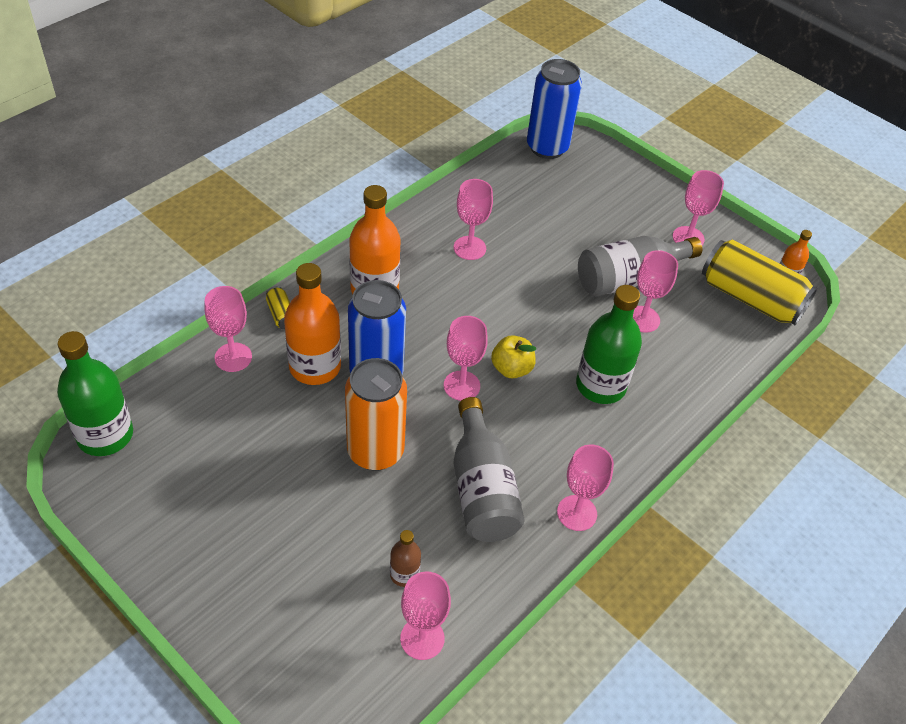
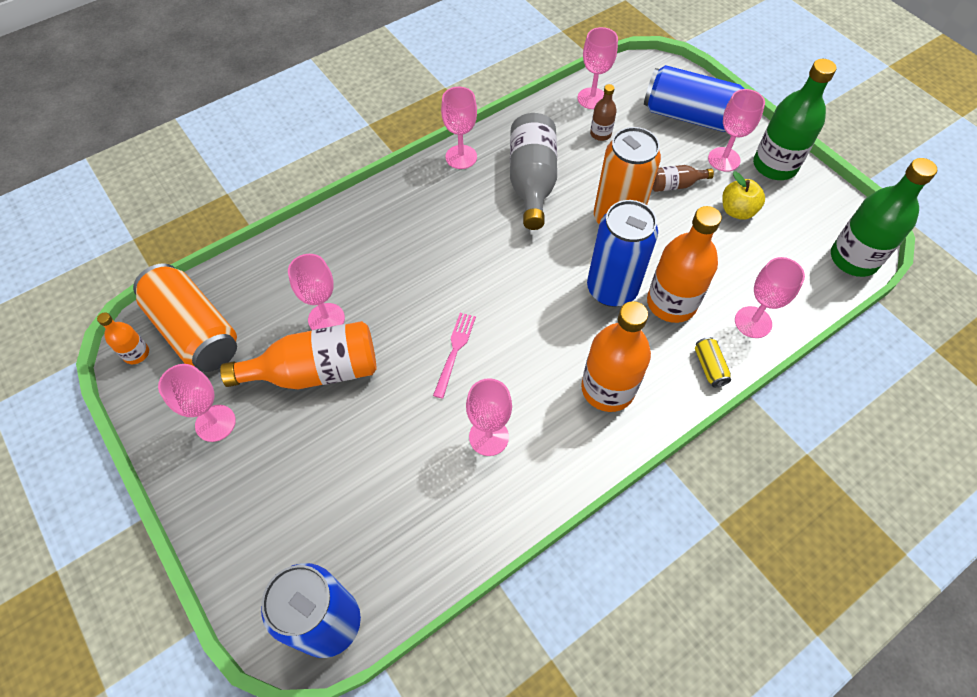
camera: 165 degrees left, 10 degrees up
(278, 624) = (690, 116): none -> blue can
(305, 506) = (675, 185): none -> brown bottle
(461, 386) = (531, 268): pink goblet -> pink goblet (724, 159)
(511, 369) = (480, 280): yellow apple -> yellow apple (737, 211)
(516, 305) = (455, 351): none -> pink fork
(600, 386) = (400, 254): green bottle -> green bottle (774, 165)
(629, 278) = (316, 371): grey bottle -> orange bottle
(750, 298) = (195, 331): yellow can -> orange can

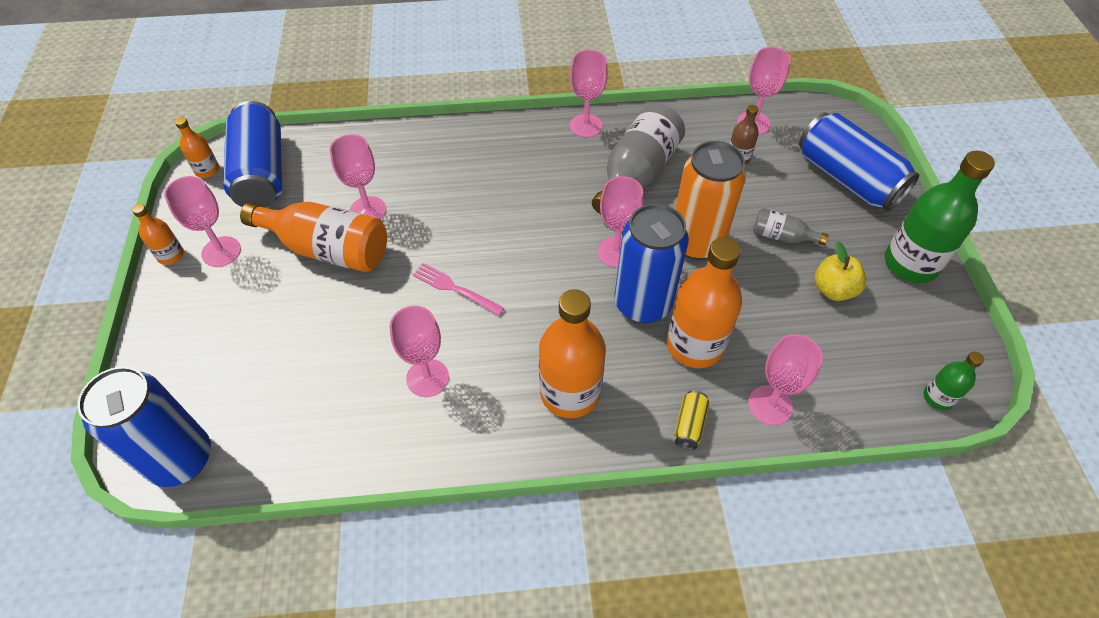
camera: 30 degrees right, 5 degrees down
(166, 451) = (171, 255): none -> orange bottle
(195, 331) = (262, 173): orange can -> blue can
(455, 351) = (454, 288): pink fork -> pink fork turned 105 degrees counterclockwise
(675, 185) = (782, 236): brown bottle -> grey bottle
(724, 159) = (855, 234): pink goblet -> pink goblet (615, 252)
(853, 259) = (938, 397): green bottle -> green bottle, size x0.50

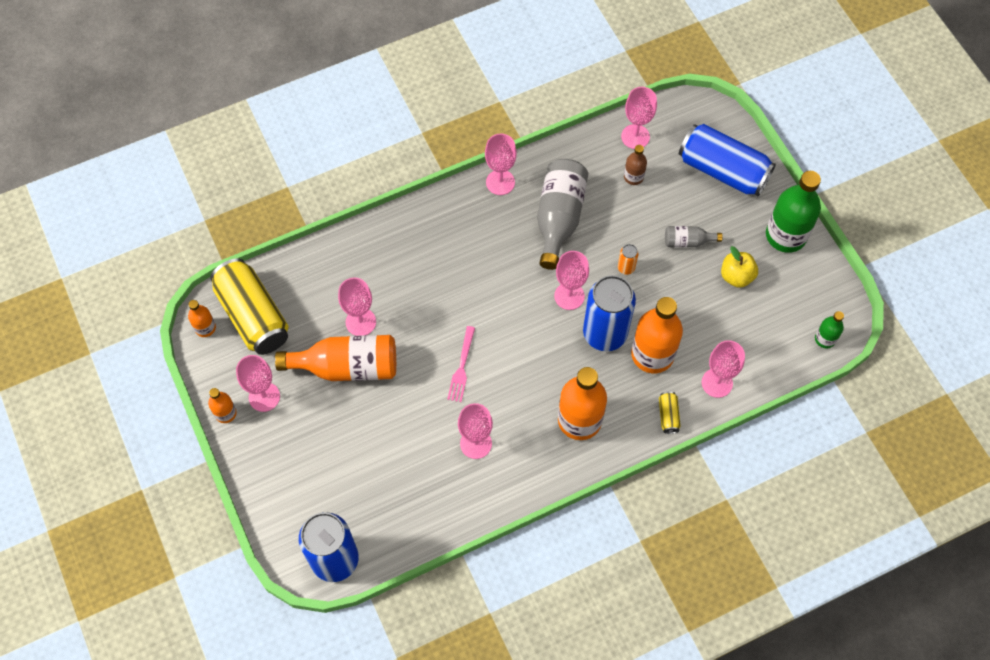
camera: 20 degrees left, 10 degrees up
(262, 173) = (253, 315): blue can -> yellow can
(454, 288) = (462, 367): pink fork -> pink fork turned 90 degrees counterclockwise
(696, 242) = (626, 268): orange can -> orange can, size x0.41

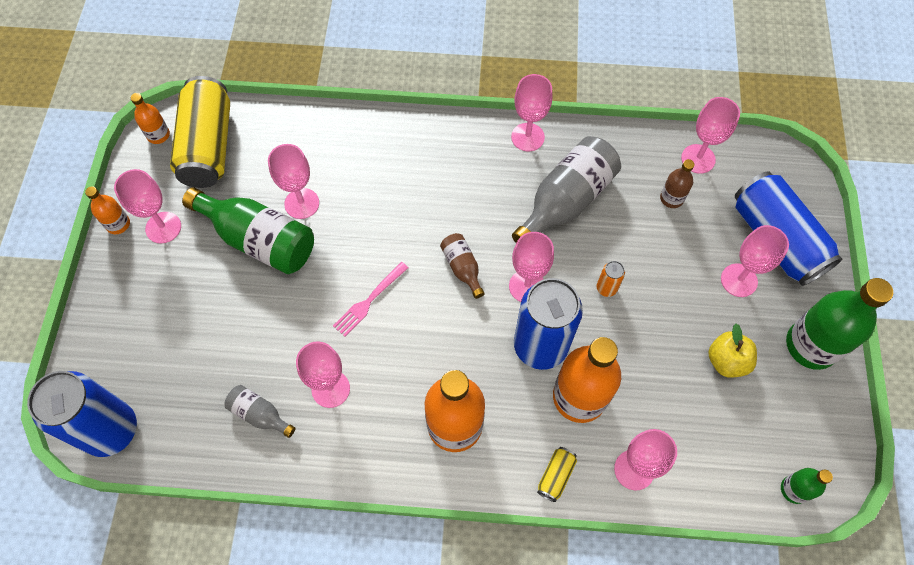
camera: 30 degrees right, 0 degrees up
(347, 367) = (259, 240): orange bottle -> green bottle
(514, 307) = (462, 268): none -> brown bottle
(688, 241) = (692, 295): grey bottle -> grey bottle (260, 414)
(713, 214) = (739, 280): none -> pink goblet

